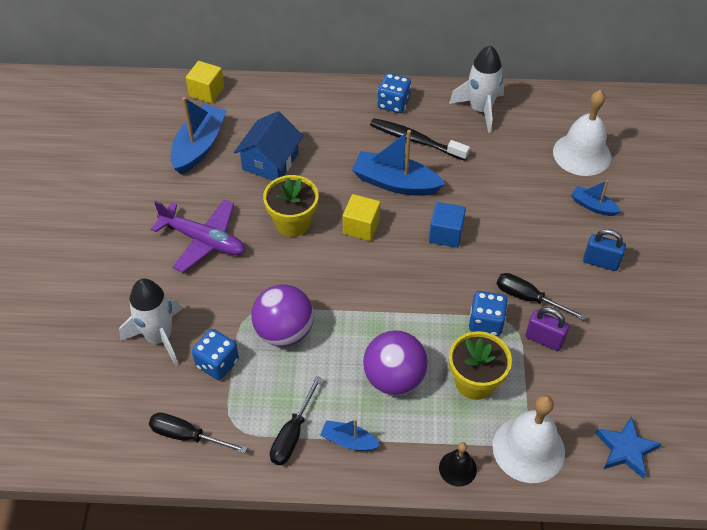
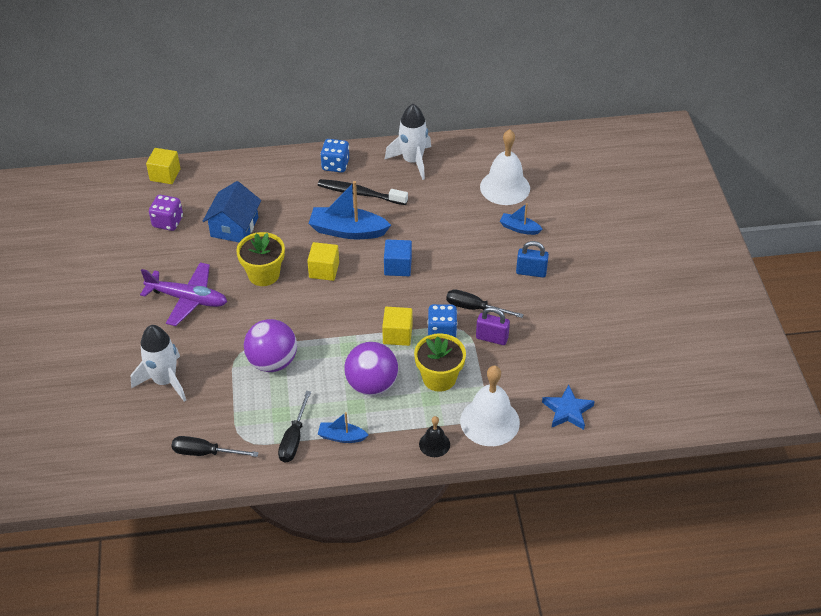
camera: 10 degrees left, 5 degrees down
(199, 146) = (168, 222): blue boat -> purple dice
(217, 363) = (219, 394): blue dice -> none
(433, 319) = (397, 335): none -> yellow cube

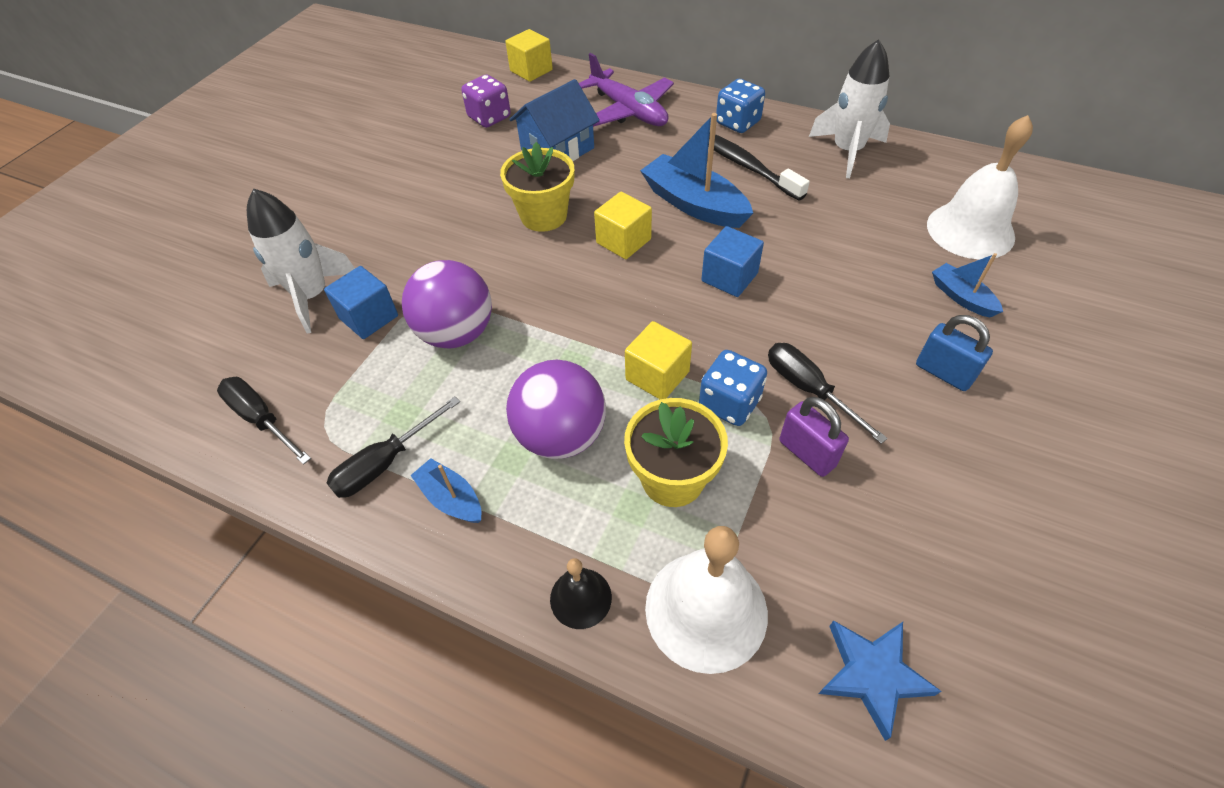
camera: 35 degrees right, 5 degrees up
(188, 299) = (431, 209): purple plane -> purple plane (628, 111)
(212, 376) = (369, 317): none -> blue cube

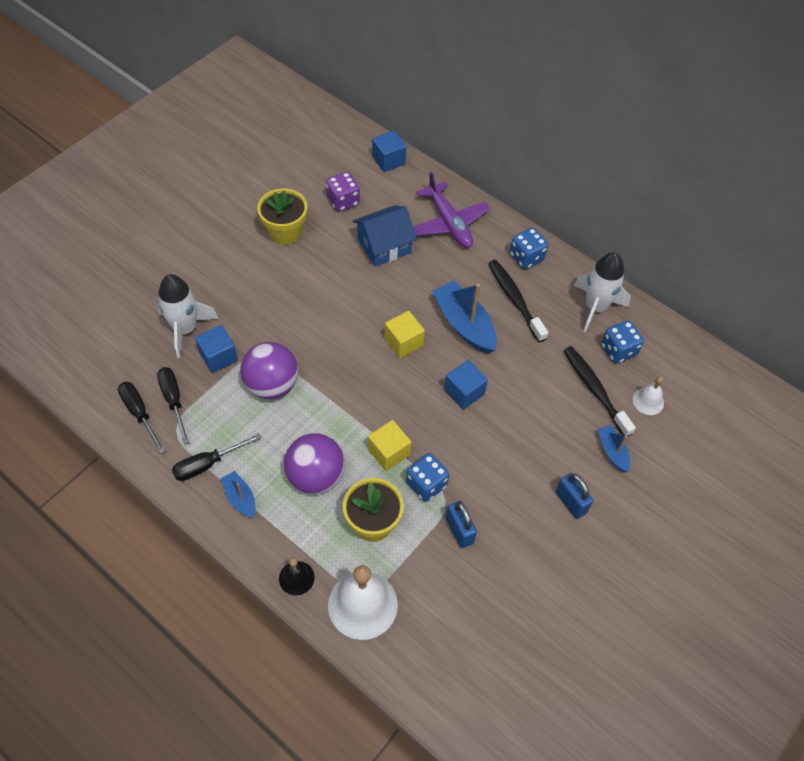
camera: 10 degrees right, 5 degrees up
(531, 70) = (388, 160): yellow cube -> blue cube
(543, 216) = (356, 305): yellow flower pot -> yellow flower pot (285, 232)
(807, 453) = (459, 531): purple padlock -> blue padlock
(809, 389) = (479, 489): black screwdriver -> black screwdriver (173, 401)
(872, 675) = (437, 664): blue star -> none
(896, 234) = (594, 390): none -> black toothbrush
(900, 187) = (618, 350): none -> blue dice
(970, 230) = (648, 401): white bell -> white bell, size x0.52

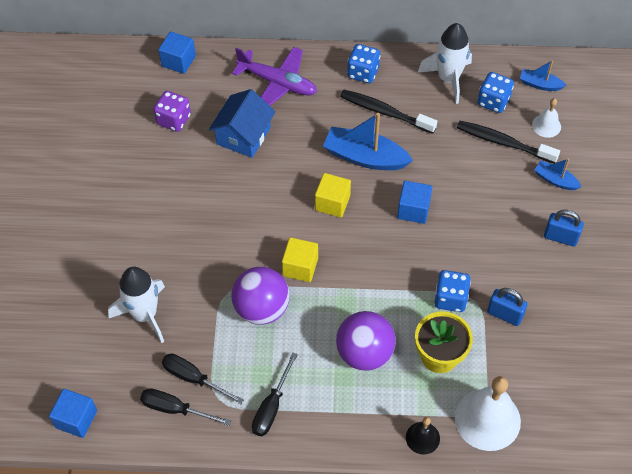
camera: 35 degrees left, 0 degrees up
(218, 357) = (196, 317): blue cube -> blue cube (76, 419)
(240, 498) = (323, 413): blue boat -> blue boat (540, 84)
(285, 232) = (150, 178): yellow flower pot -> none
(389, 452) = (401, 295): yellow cube -> yellow cube (300, 267)

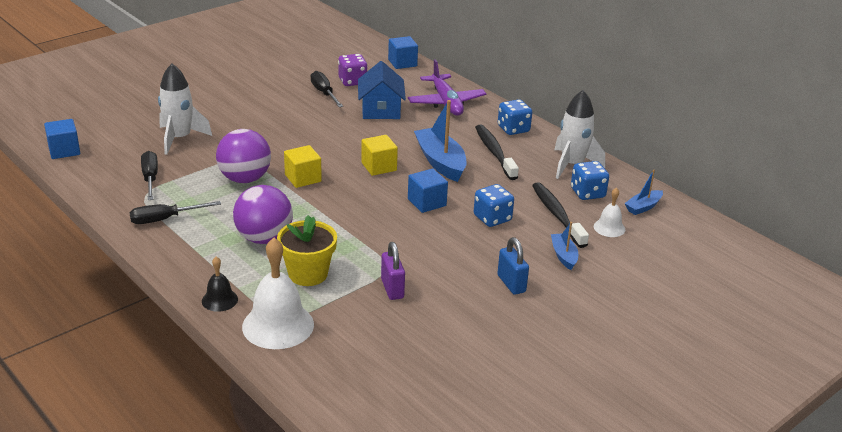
camera: 45 degrees right, 25 degrees down
(175, 409) = (116, 182): black screwdriver -> black screwdriver (324, 93)
(243, 136) = (381, 110): blue house -> blue house turned 75 degrees counterclockwise
(450, 298) = (369, 255): blue dice -> blue dice (492, 218)
(504, 314) = (392, 289): blue padlock -> purple padlock
(540, 84) = (643, 207): blue boat -> blue boat turned 105 degrees counterclockwise

